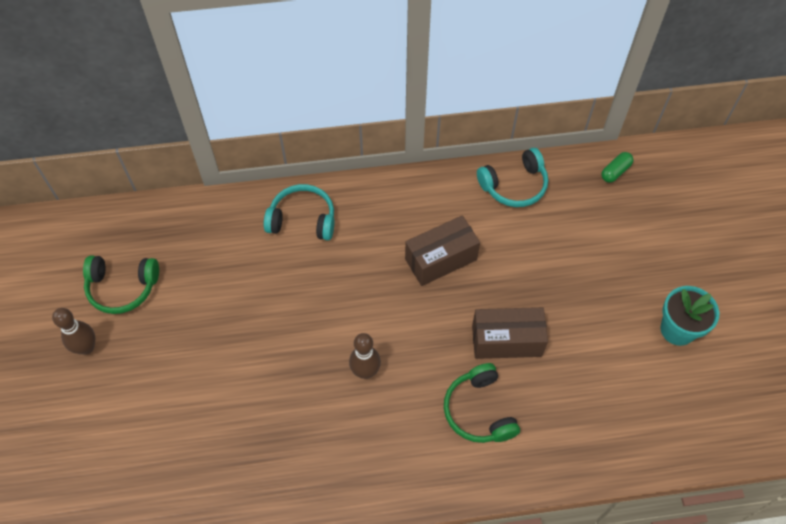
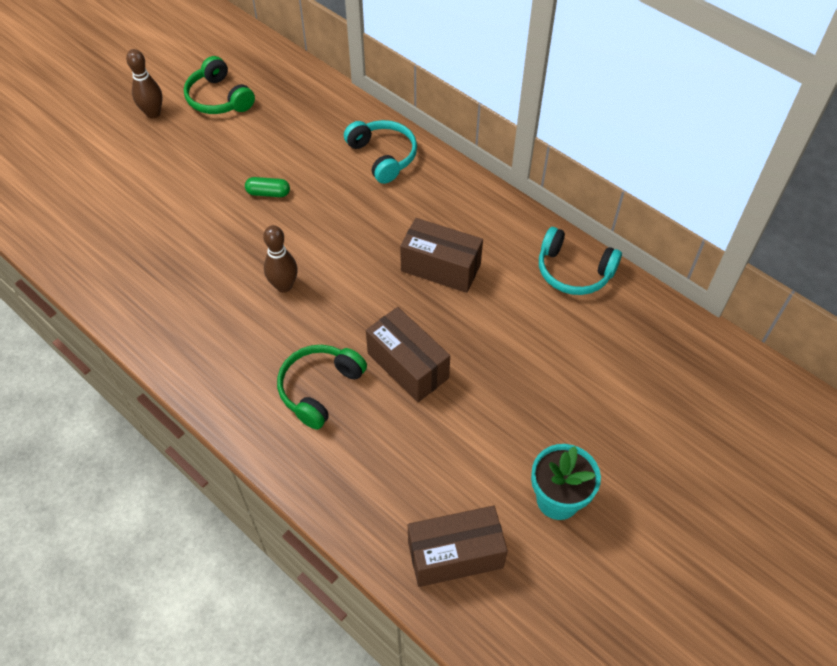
camera: 50 degrees right, 5 degrees down
(615, 171) = (679, 338): green capsule -> green capsule (268, 193)
(673, 418) = (455, 555): none -> brown box

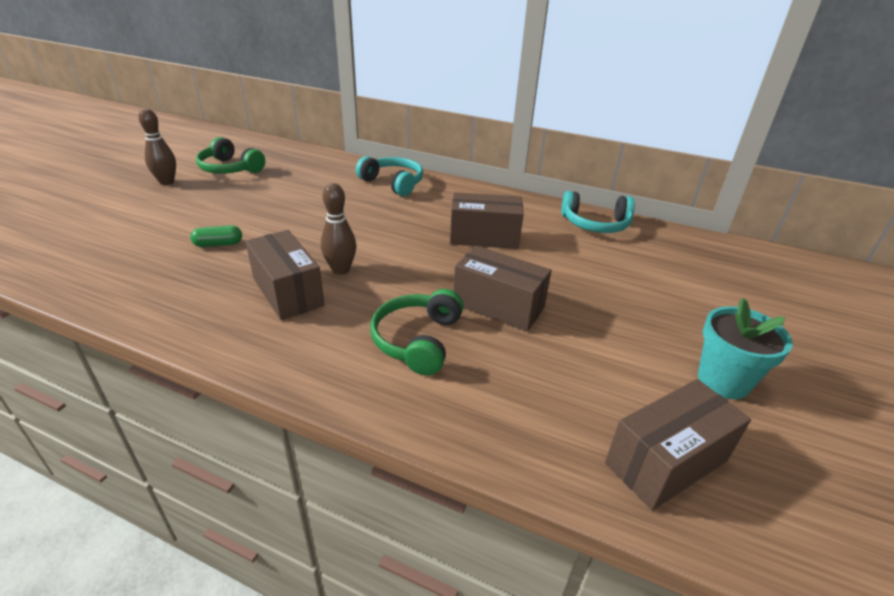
camera: 20 degrees left, 20 degrees down
(230, 304) = (288, 292): none -> brown box
(268, 193) = (298, 214): green capsule -> green capsule (218, 244)

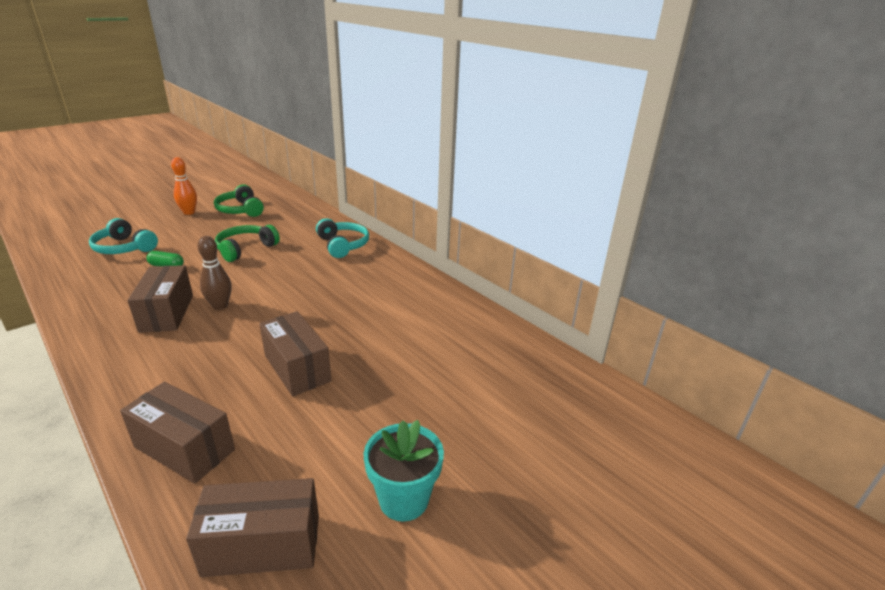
camera: 25 degrees right, 5 degrees down
(167, 182) = (189, 212): brown bowling pin -> orange bowling pin
(418, 340) = (205, 376): green headphones -> green headphones (245, 249)
(484, 237) = (358, 308): brown box -> brown box (184, 448)
(595, 224) = (473, 320): turquoise headphones -> turquoise headphones (124, 248)

